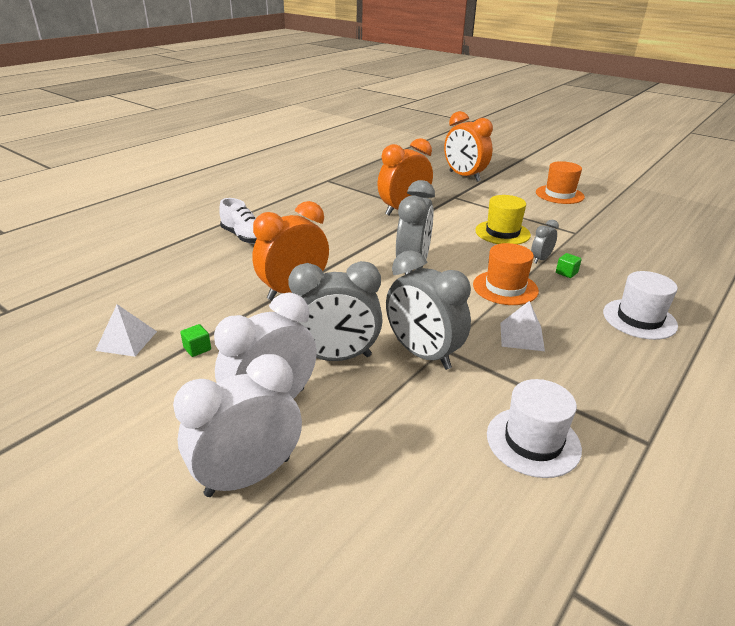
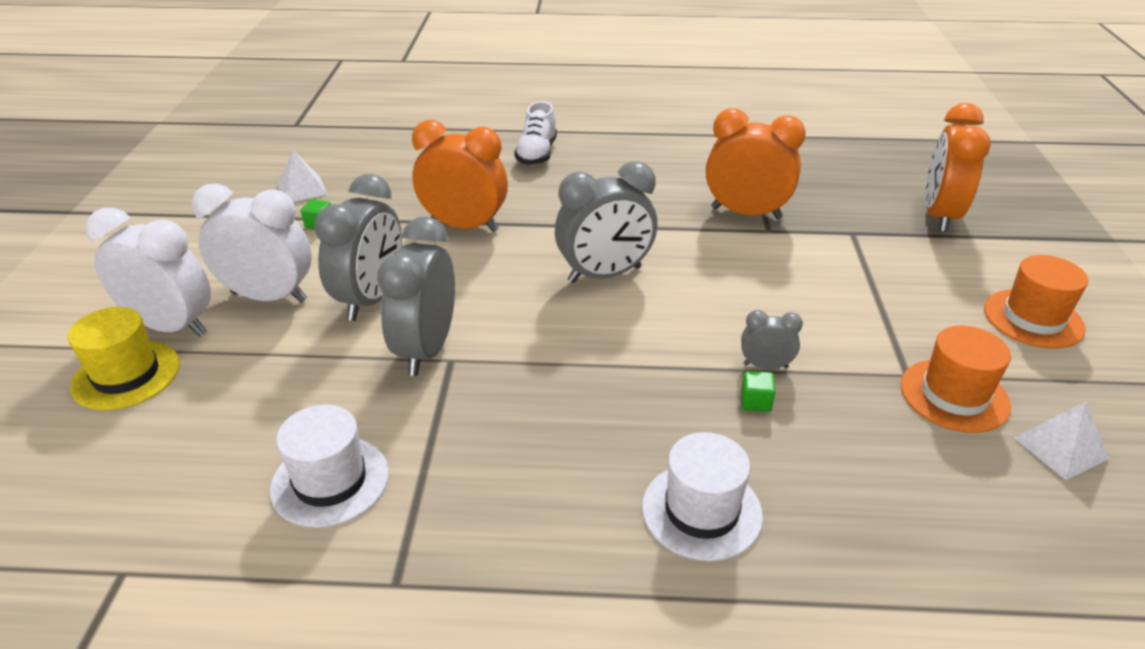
camera: 55 degrees right, 5 degrees up
(336, 357) = (371, 299): grey clock -> grey clock turned 120 degrees counterclockwise
(502, 233) = (800, 308): yellow hat -> yellow hat (126, 375)
(505, 288) = (642, 360): orange hat -> orange hat (954, 395)
(522, 336) = (536, 410): white pyramid -> white pyramid (1060, 448)

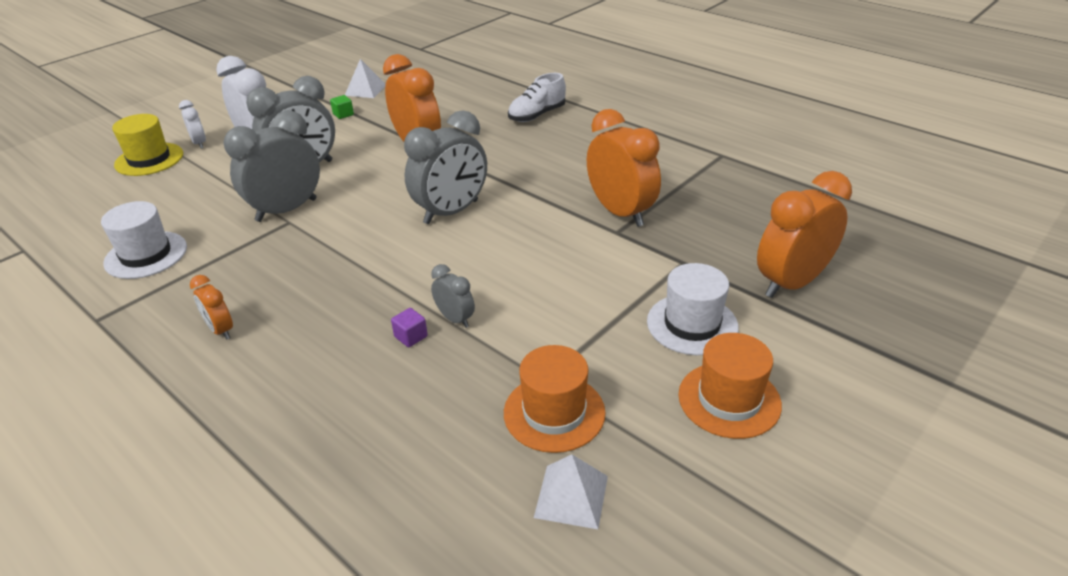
camera: 40 degrees right, 0 degrees up
(172, 326) = (199, 143): white clock -> white clock, size x0.49
(567, 503) = (221, 330): none -> orange clock
(605, 274) = (451, 212): grey clock -> grey clock turned 60 degrees counterclockwise
(701, 511) = (275, 377): white hat -> white hat (692, 324)
(755, 401) = (411, 336): green cube -> purple cube

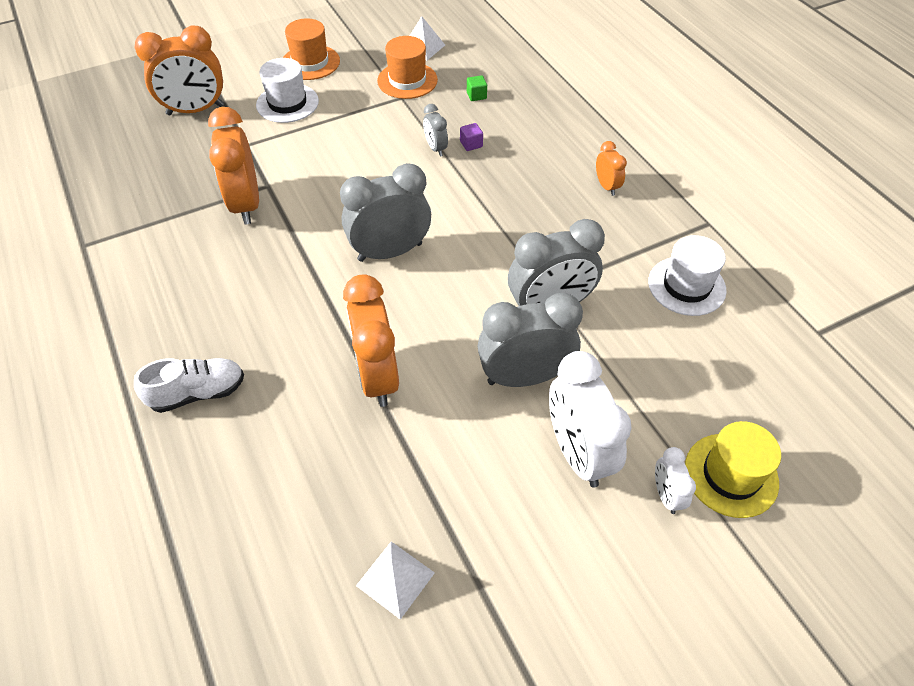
camera: 160 degrees left, 15 degrees up
(343, 114) = (450, 502): green cube -> green cube (476, 95)

